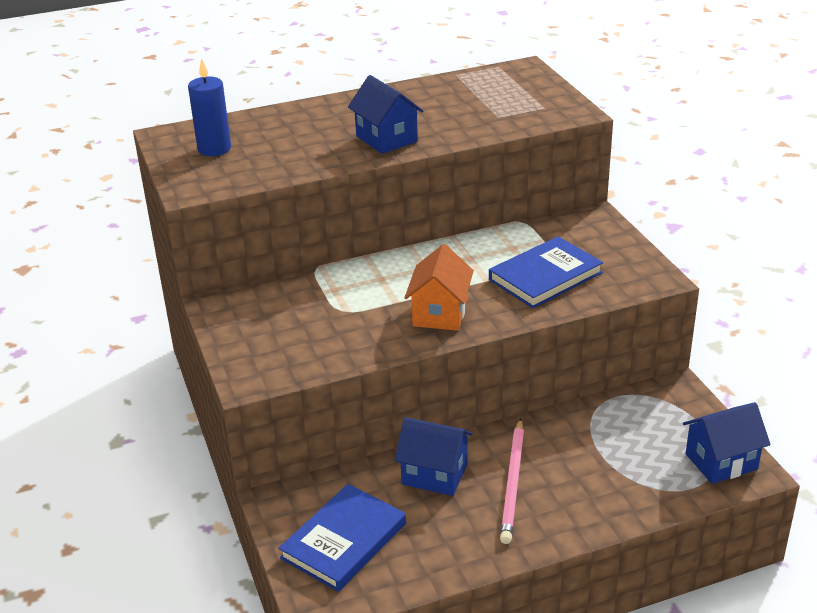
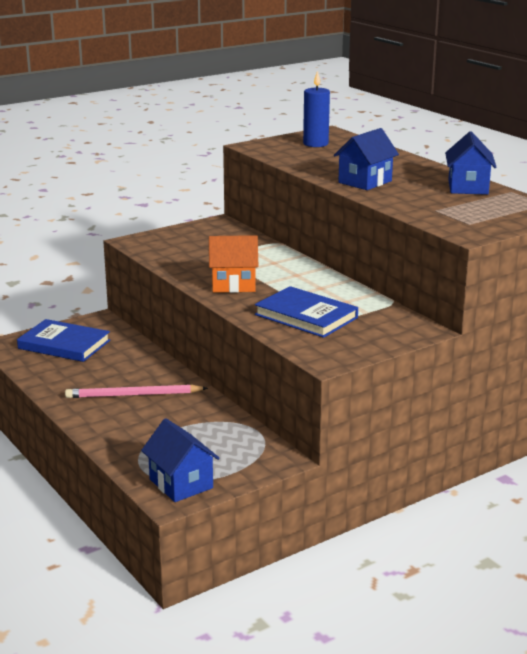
camera: 75 degrees right, 10 degrees down
(434, 474) = (136, 366): blue house -> blue house (468, 187)

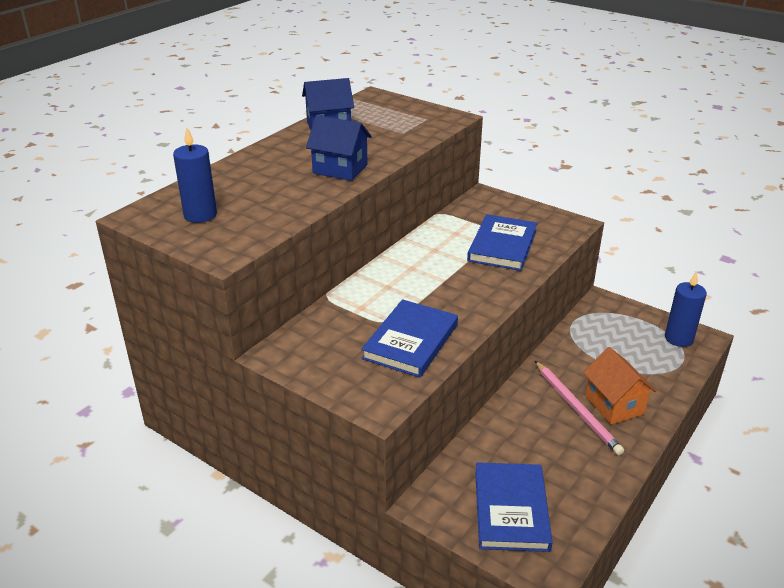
camera: 110 degrees left, 10 degrees up
(181, 483) = (678, 338): blue house -> blue candle
(192, 259) = (410, 341): none -> blue book
(233, 285) = (463, 297): orange house -> orange house (614, 405)

